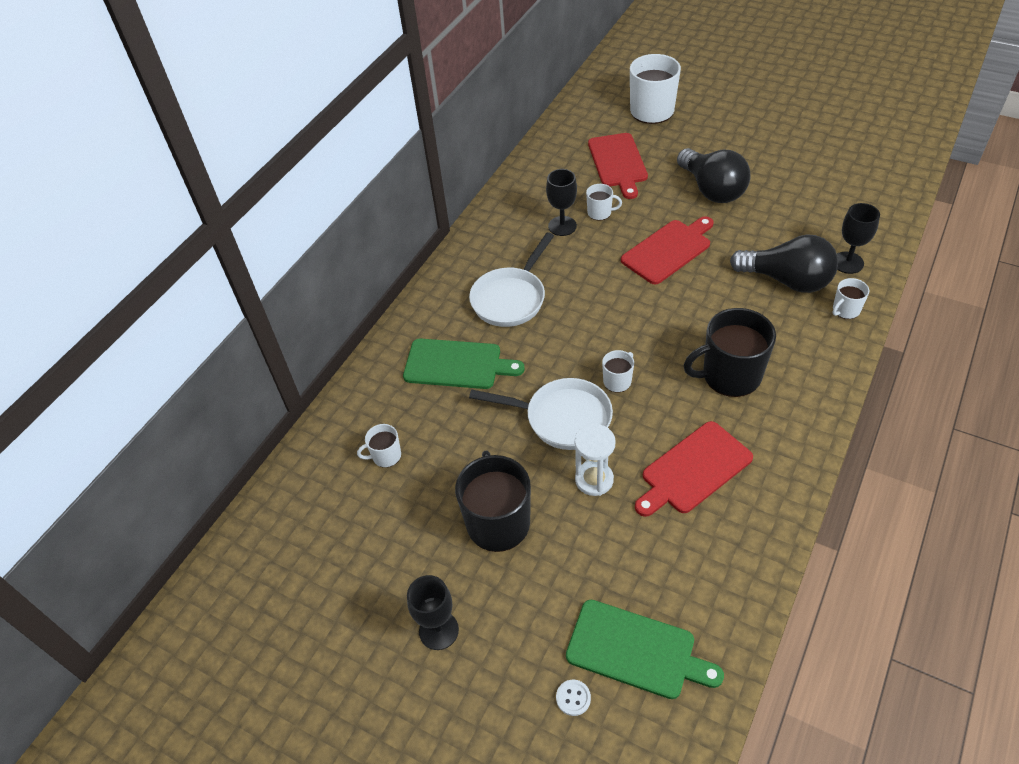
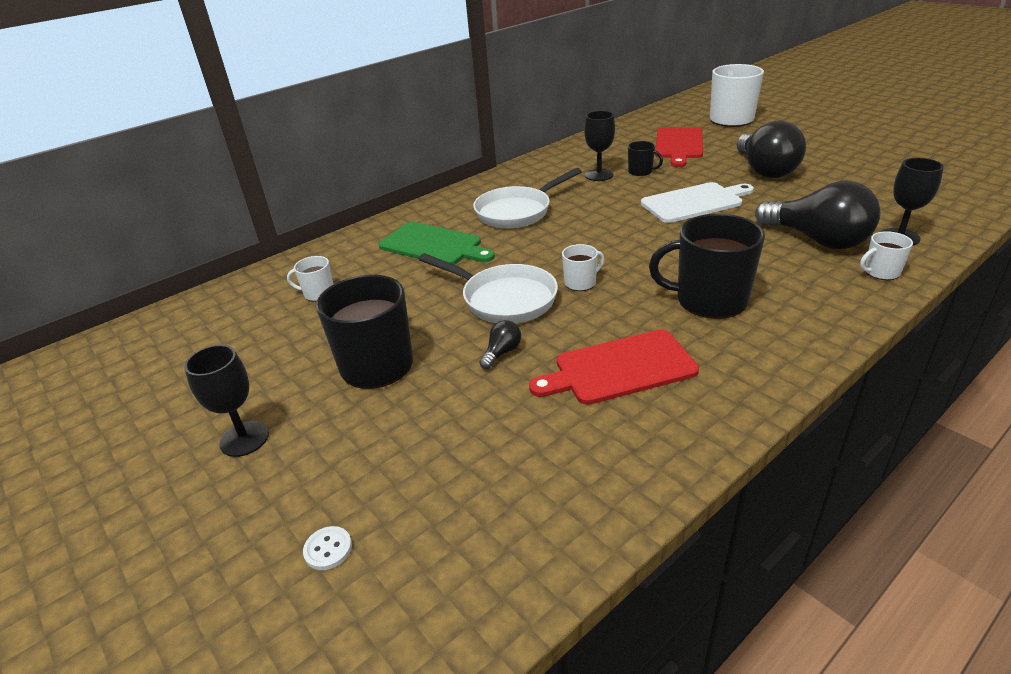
camera: 20 degrees right, 15 degrees down
(594, 479) = (502, 353): white hourglass -> black light bulb
(600, 213) = (641, 171): white mug -> black mug
(636, 650) = (437, 523): green cutting board -> none
(668, 250) = (694, 202): red cutting board -> white cutting board

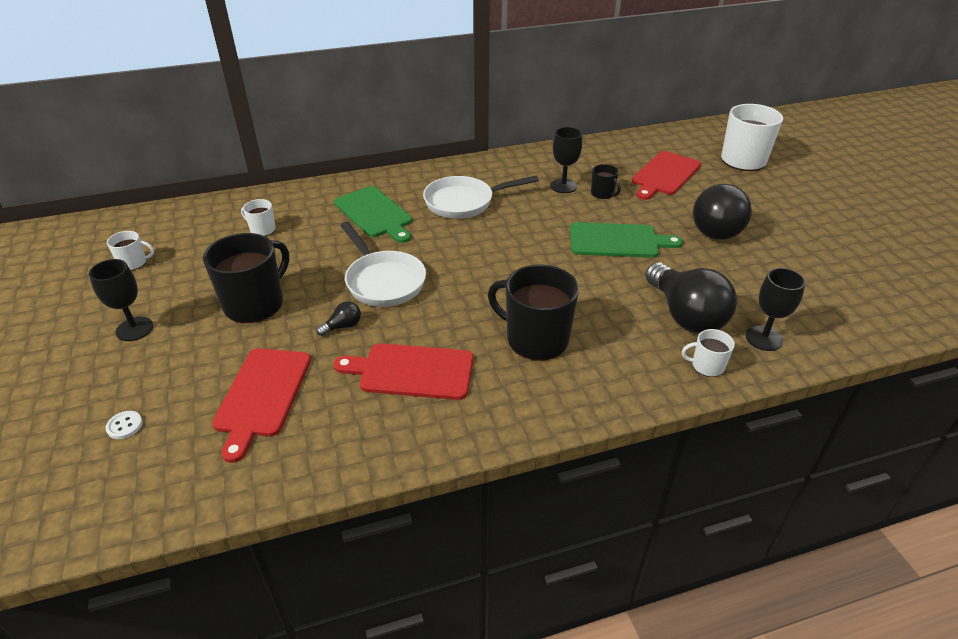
camera: 20 degrees right, 5 degrees up
(476, 450) = (262, 395): none -> red cutting board
(581, 283) = (452, 287): white mug -> white mug (133, 263)
(694, 202) = (617, 241): white cutting board -> green cutting board

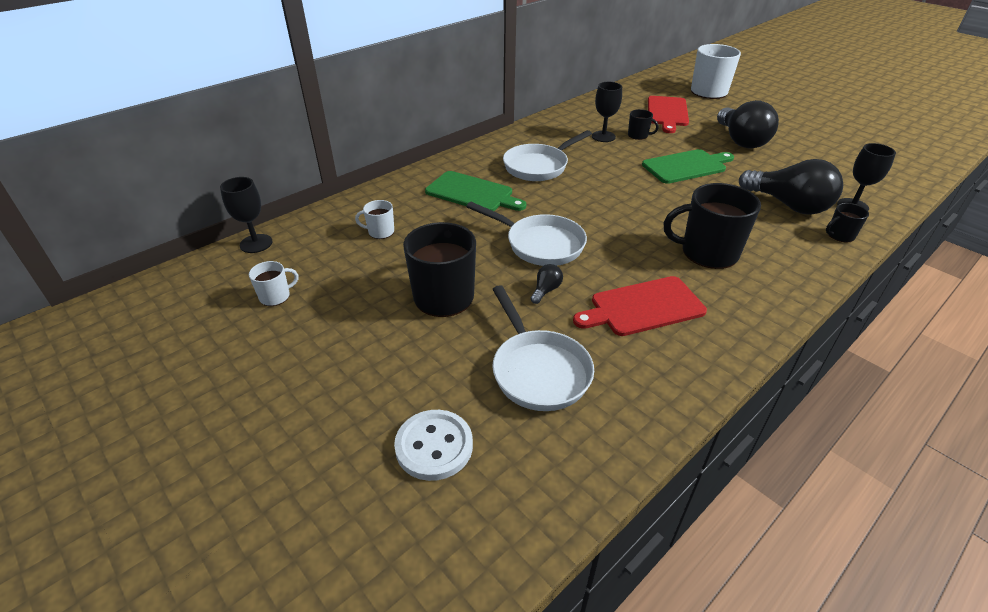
camera: 25 degrees left, 0 degrees up
(125, 426) = (434, 446): white button -> white button, size x2.08
(134, 329) = (345, 355): black goblet -> black goblet (256, 243)
(262, 395) = (538, 370): red cutting board -> white pan
(706, 366) = (840, 235): white mug -> black mug

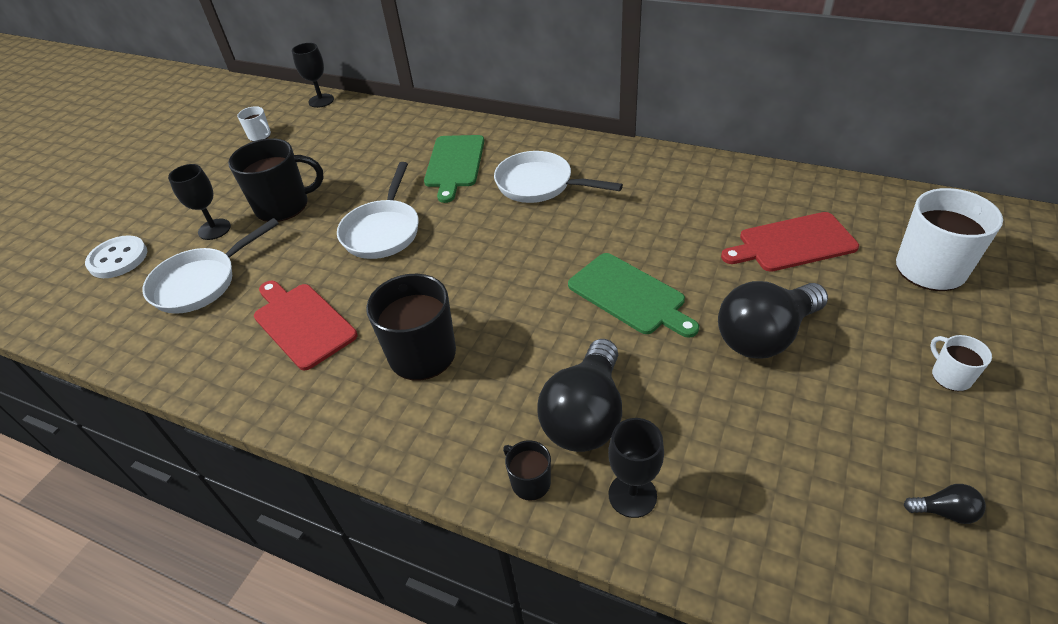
camera: 70 degrees right, 5 degrees up
(380, 232) = (362, 143): white mug -> white mug (950, 376)
(546, 290) = (309, 256): black light bulb -> black light bulb (944, 511)
(603, 136) = (656, 208): black goblet -> black goblet (214, 229)
(638, 135) = (687, 234): black mug -> none

